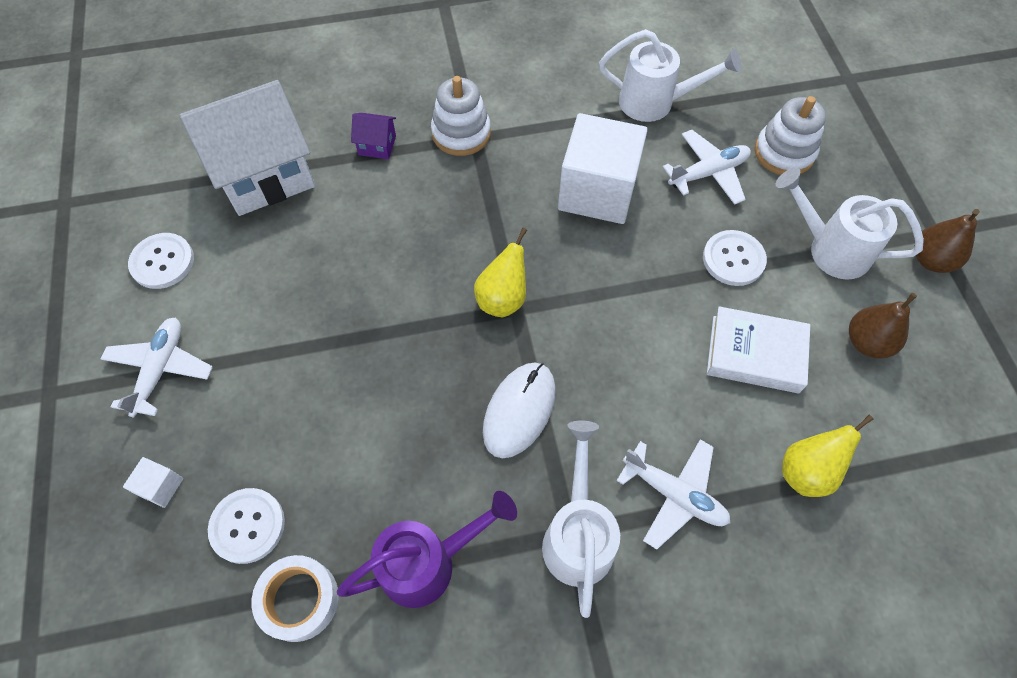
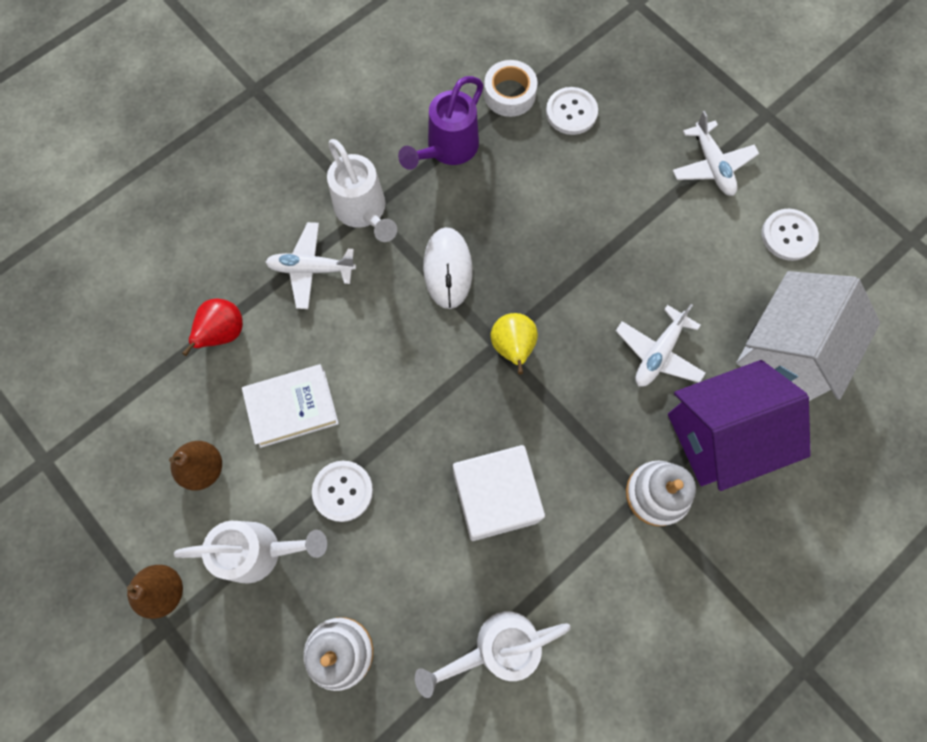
camera: 150 degrees right, 10 degrees up
(161, 486) = (642, 104): white cube -> none
(377, 145) = (720, 436): purple house -> purple house, size x2.48
(708, 173) = (404, 580): white plane -> white plane (658, 353)
(806, 471) = (223, 333): yellow pear -> red pear

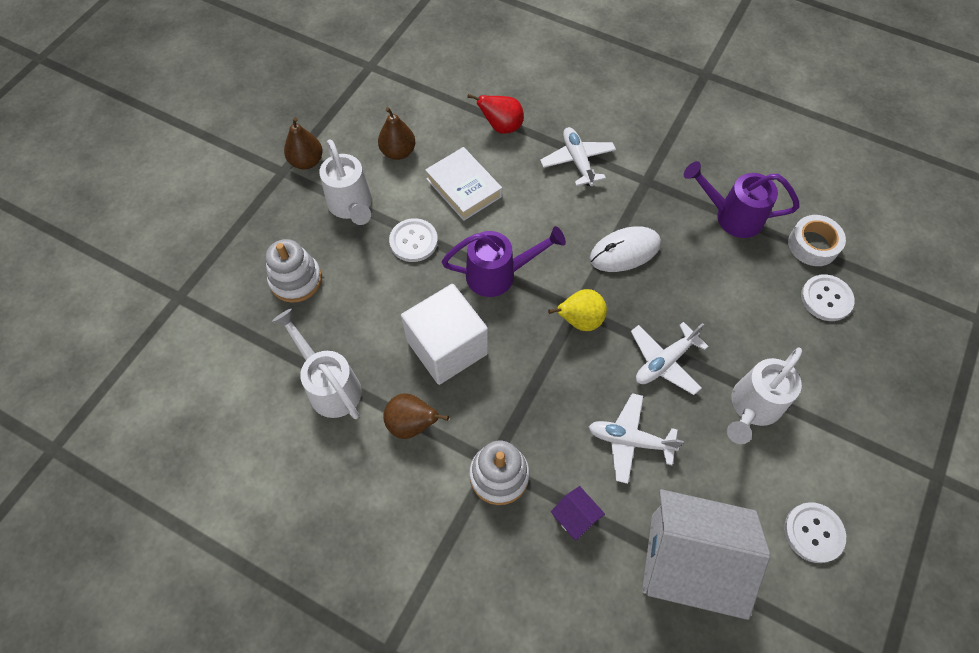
camera: 70 degrees right, 10 degrees down
(363, 211) = (643, 178): white watering can -> white watering can (752, 407)
(425, 410) = (498, 274): none -> purple watering can
(573, 566) = (412, 424): none -> brown pear
(711, 165) = (847, 437): white plane -> white plane (664, 362)
(720, 436) = (575, 517): purple house -> purple house, size x0.40

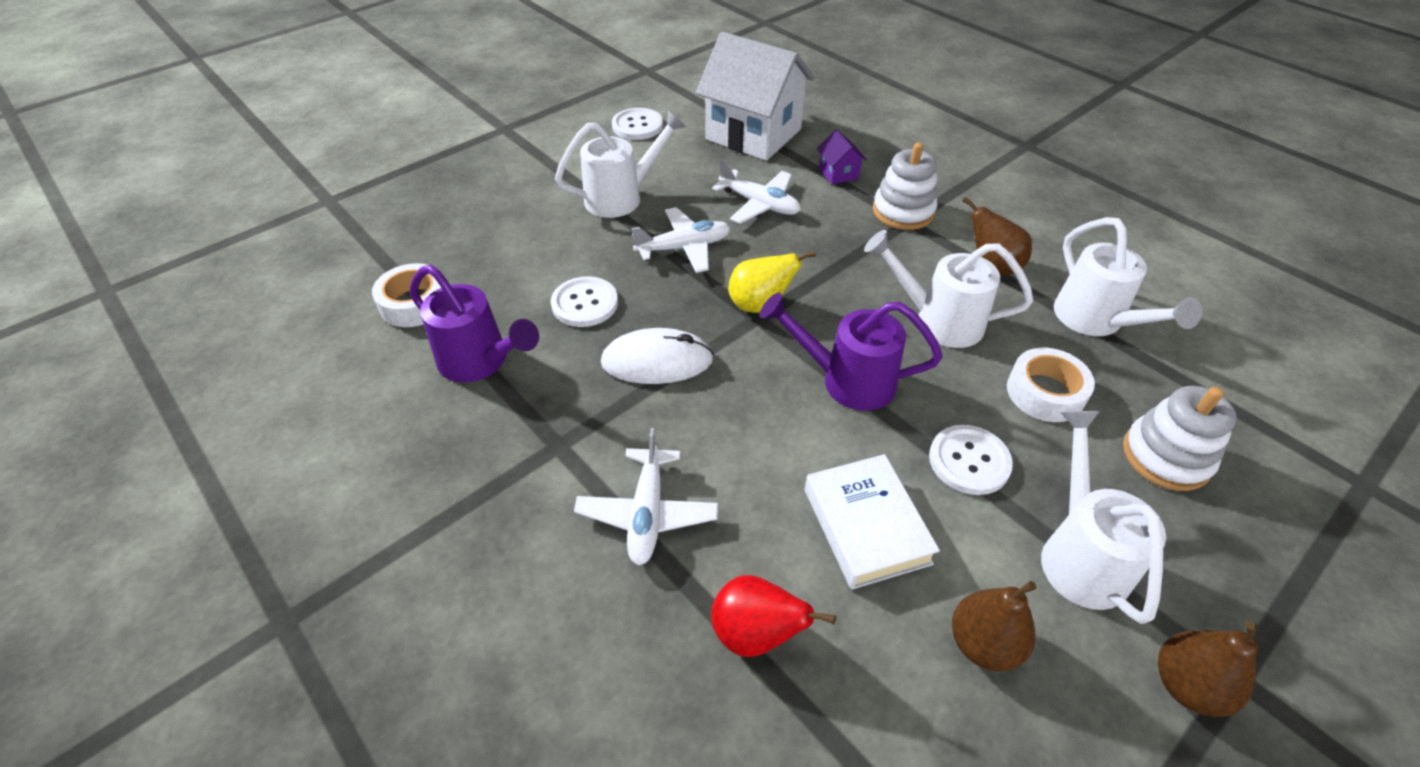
camera: 160 degrees left, 15 degrees down
(368, 305) = (1045, 392): none -> white tape
(447, 347) = (938, 321): white cube -> white watering can
(826, 298) = (459, 253): white button -> white button (585, 303)

